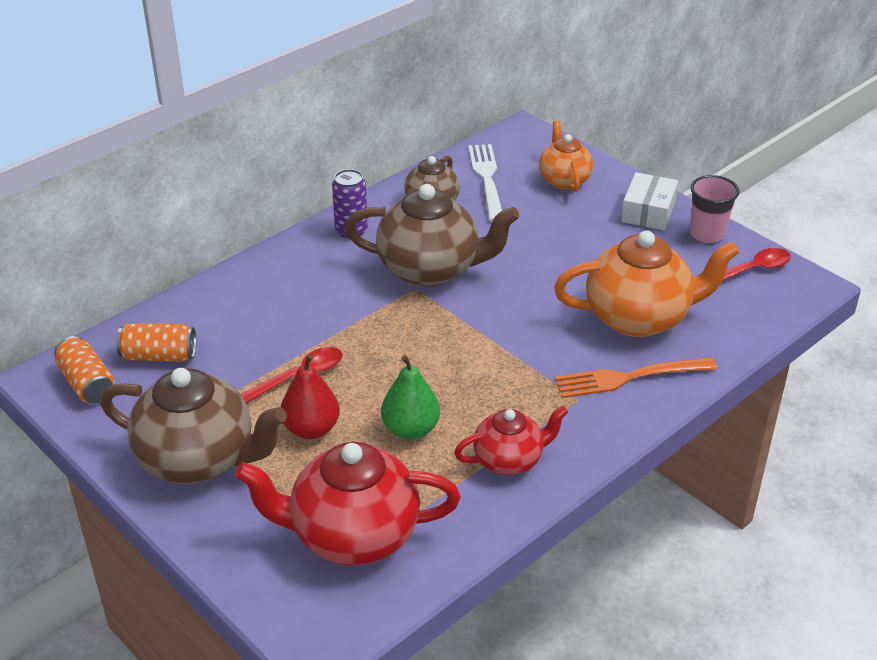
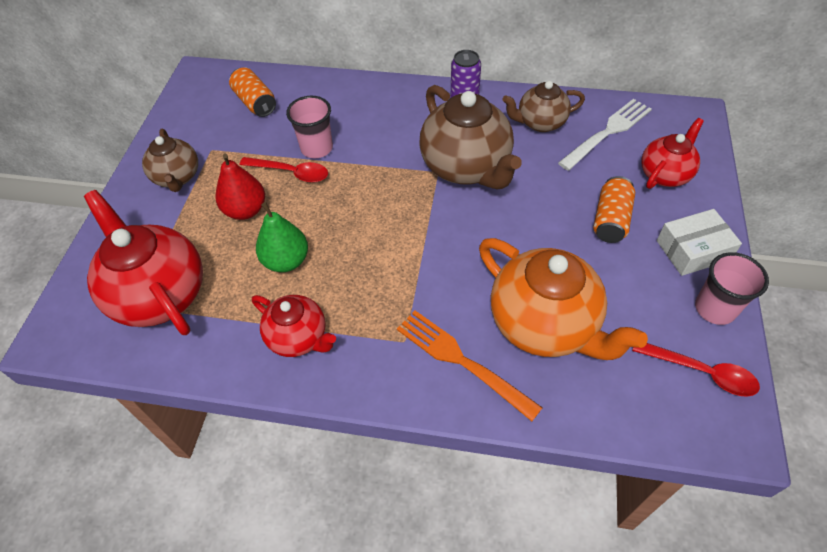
camera: 55 degrees right, 15 degrees up
(87, 383) = (206, 91): orange can -> orange can (610, 220)
(198, 460) = (177, 177): brown teapot -> brown teapot, size x0.58
(287, 345) = (316, 148): none -> pink cup
(564, 180) = (665, 174): orange teapot -> red teapot

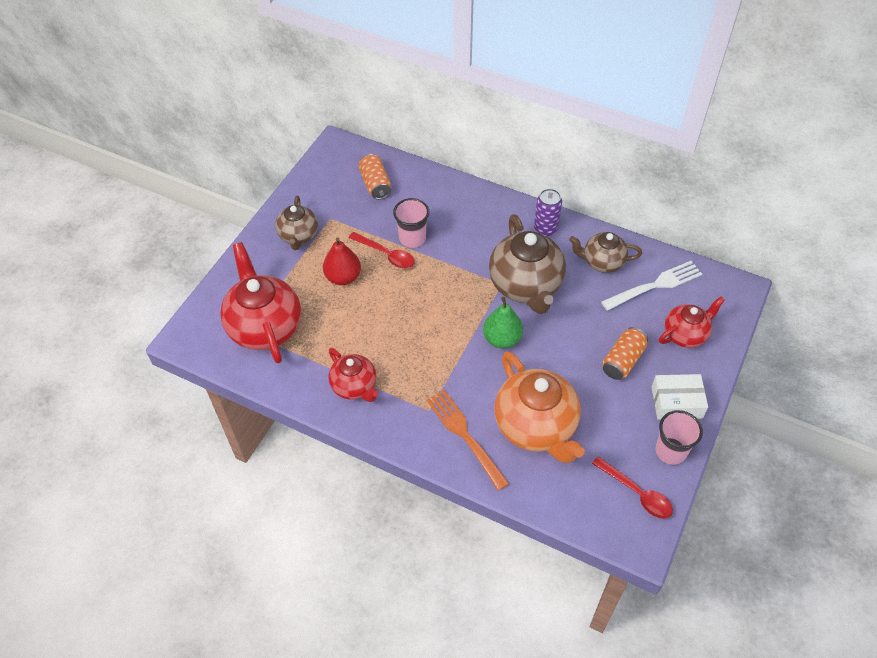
camera: 15 degrees right, 0 degrees up
(286, 261) = (362, 326): green pear -> green pear (502, 339)

